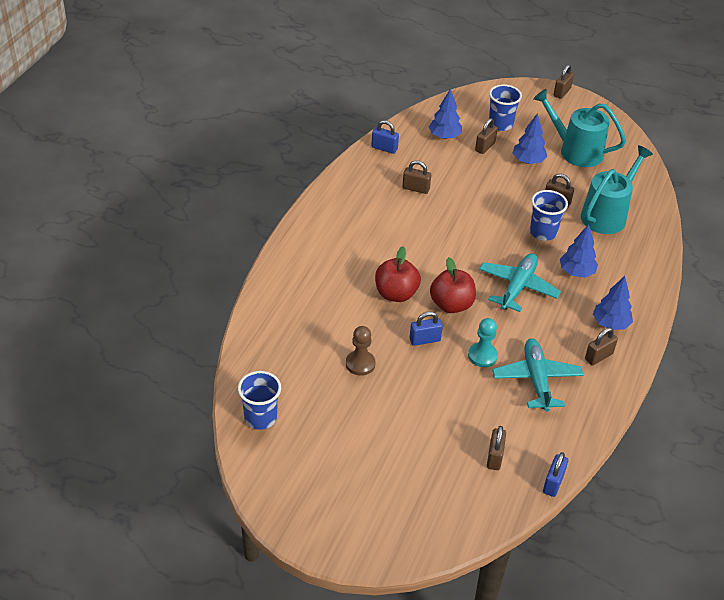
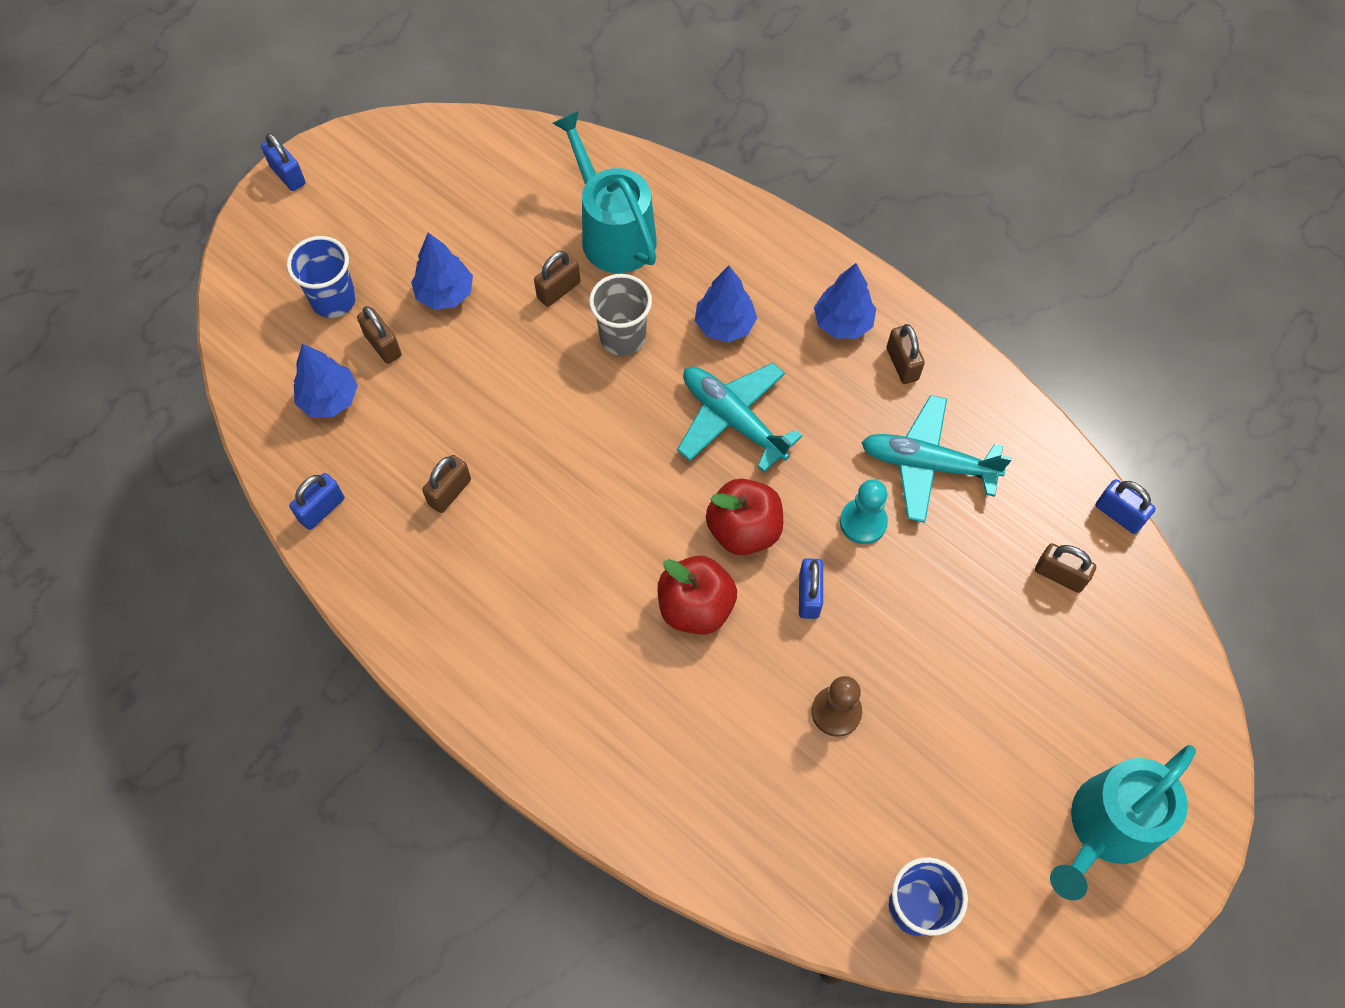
camera: 70 degrees left, 20 degrees up
(543, 232) = (623, 337): blue cup -> grey cup
(562, 92) = (288, 175): brown padlock -> blue padlock
(575, 151) = (447, 215): turquoise watering can -> turquoise watering can (1107, 828)

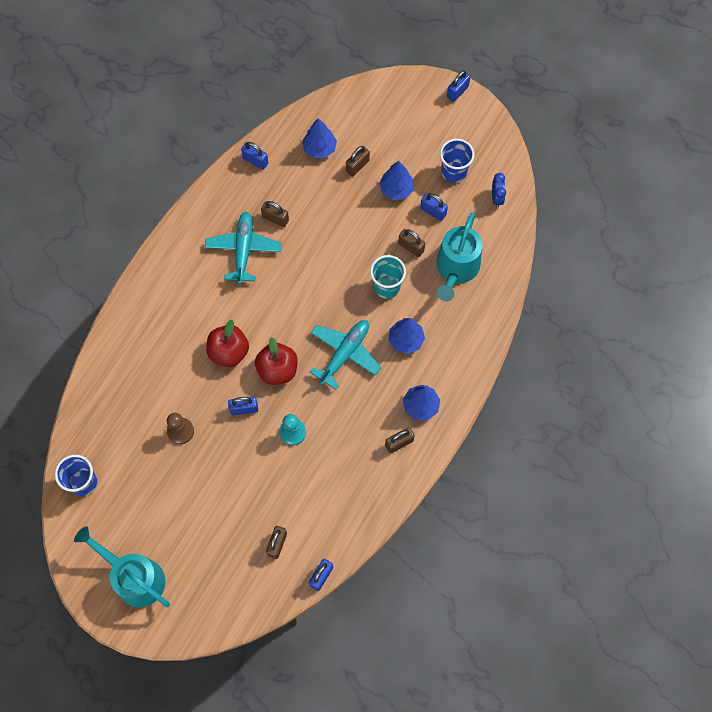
camera: 80 degrees right, 5 degrees up
(333, 300) = (381, 135): blue cup -> blue cup (454, 172)
(500, 156) = (496, 198): none -> blue clock
(501, 248) = (433, 211): none -> blue padlock
(613, 233) = (456, 269): turquoise watering can -> turquoise watering can turned 150 degrees clockwise
(623, 337) = (387, 287): grey cup -> turquoise cup
(927, 464) = (335, 464): turquoise plane -> turquoise plane (244, 250)

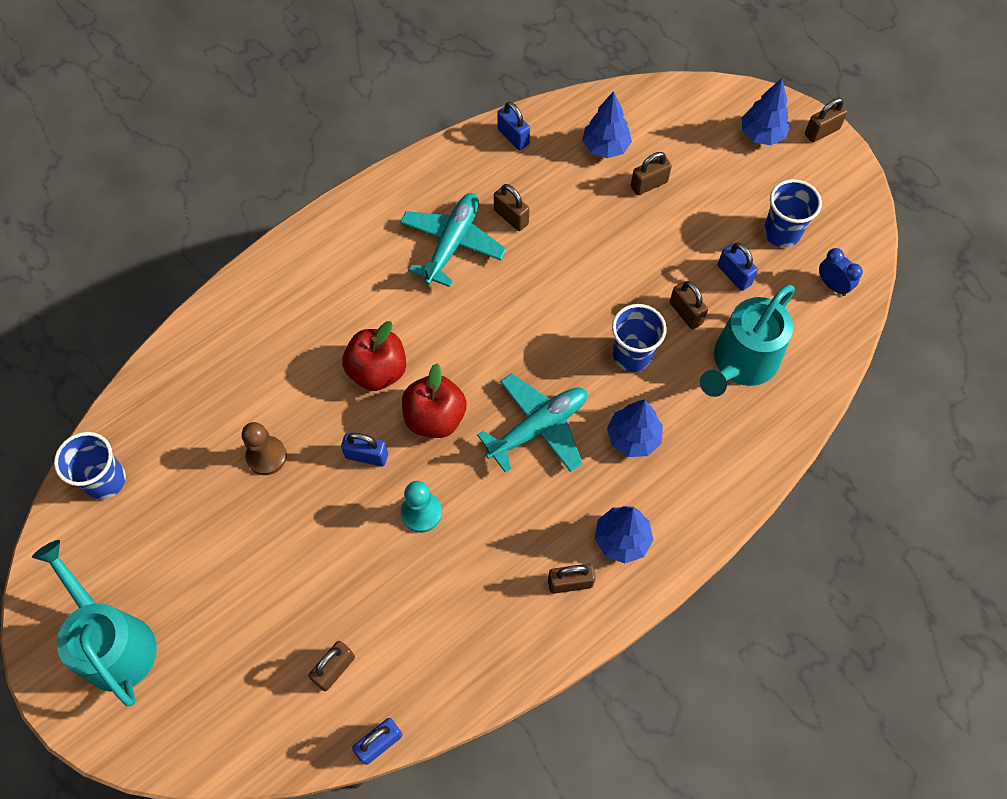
camera: 20 degrees right, 5 degrees down
(387, 287) = (632, 355): turquoise cup -> blue cup
(396, 189) = (692, 230): blue tree -> blue tree (762, 134)
(457, 92) = (821, 132): blue padlock -> brown padlock
(496, 198) = (832, 285): blue clock -> blue clock turned 60 degrees counterclockwise

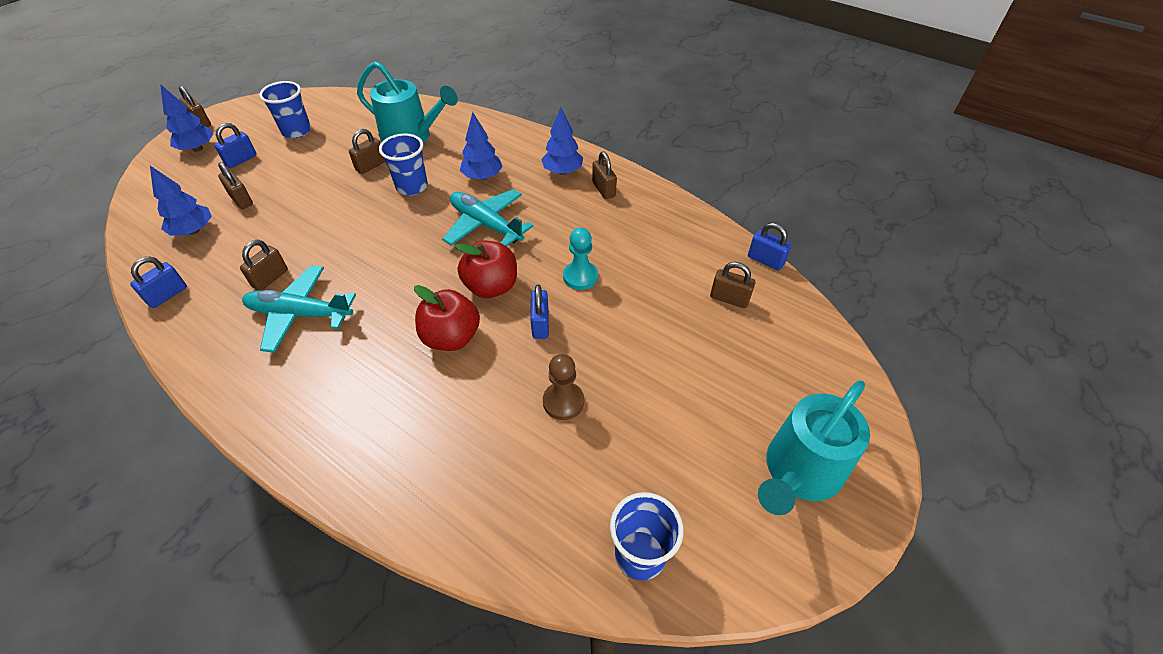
camera: 105 degrees left, 15 degrees down
(734, 275) = (335, 148): blue padlock -> blue padlock (241, 160)
(832, 285) = (343, 107): blue clock -> none

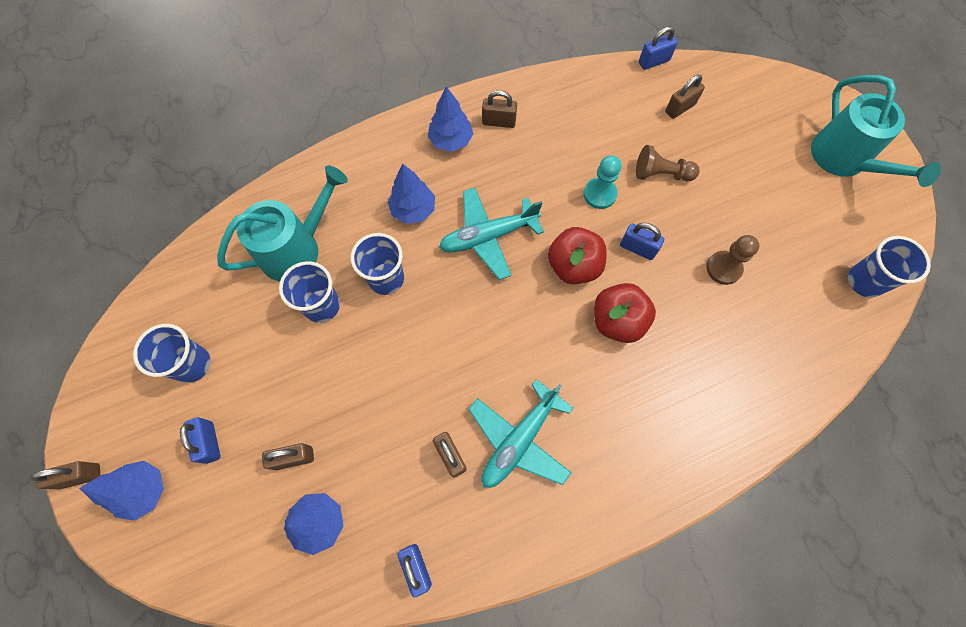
camera: 60 degrees left, 20 degrees up
(371, 166) = (322, 305): brown padlock -> blue cup
(638, 312) = (661, 174): none -> brown pawn

